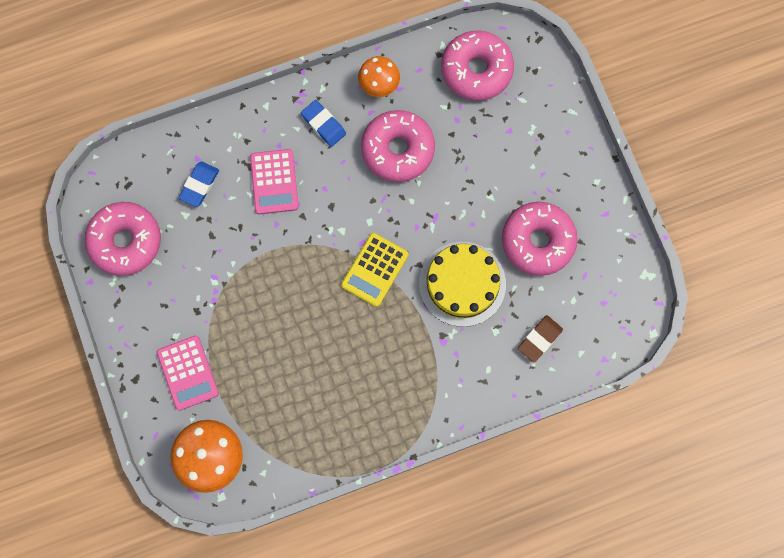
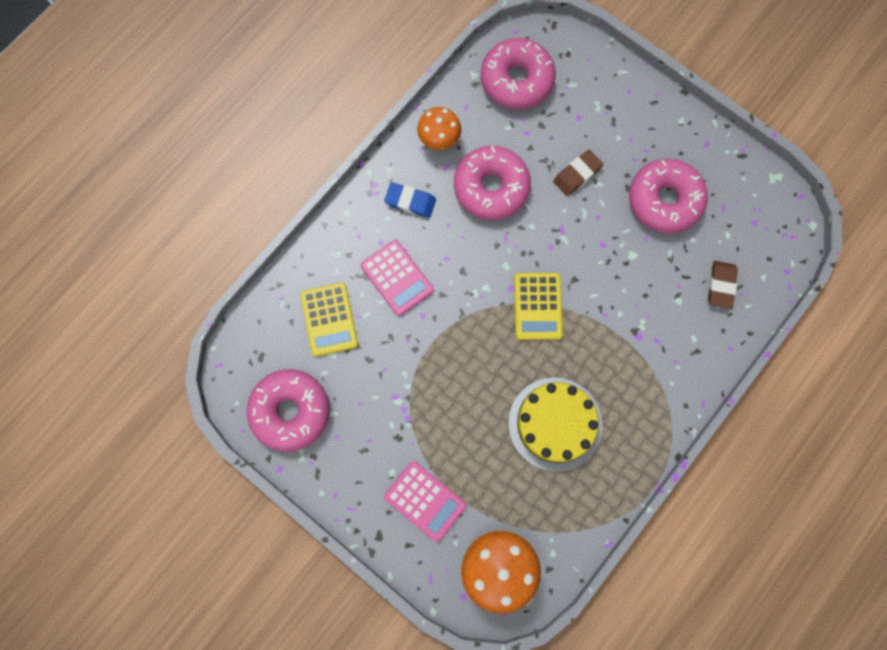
camera: 30 degrees left, 0 degrees up
(199, 185) = (329, 319): blue eraser -> yellow calculator
(462, 284) = (623, 275): yellow cake -> yellow cake (555, 424)
(477, 178) = (577, 174): none -> brown eraser

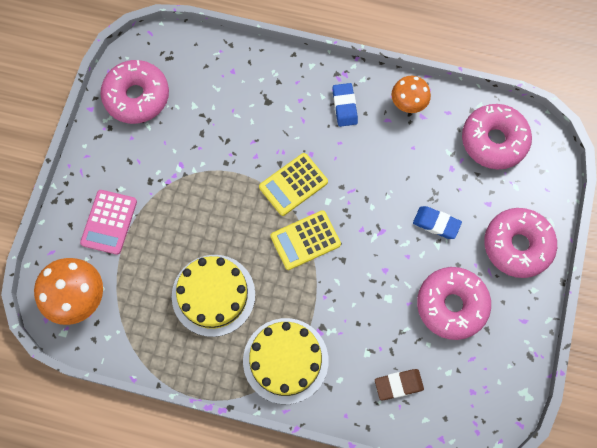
camera: 65 degrees right, 5 degrees down
(329, 319) = (220, 91): yellow calculator -> yellow calculator (293, 184)
(397, 278) = (277, 124): pink calculator -> none
(491, 187) = (388, 161): pink donut -> pink donut (517, 245)
(577, 174) = (436, 223): brown eraser -> blue eraser
(653, 381) = (285, 360): none -> yellow cake

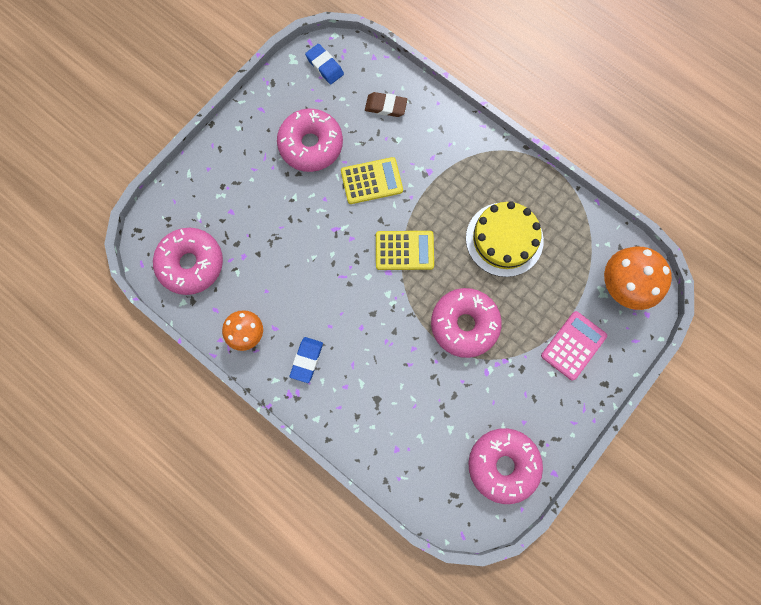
camera: 155 degrees left, 5 degrees up
(285, 360) = (466, 162): yellow cake -> none
(293, 184) = (391, 305): yellow calculator -> yellow calculator (371, 181)
(436, 223) = (285, 214): blue eraser -> blue eraser (324, 66)
(517, 245) = (229, 167): pink donut -> pink donut (464, 324)

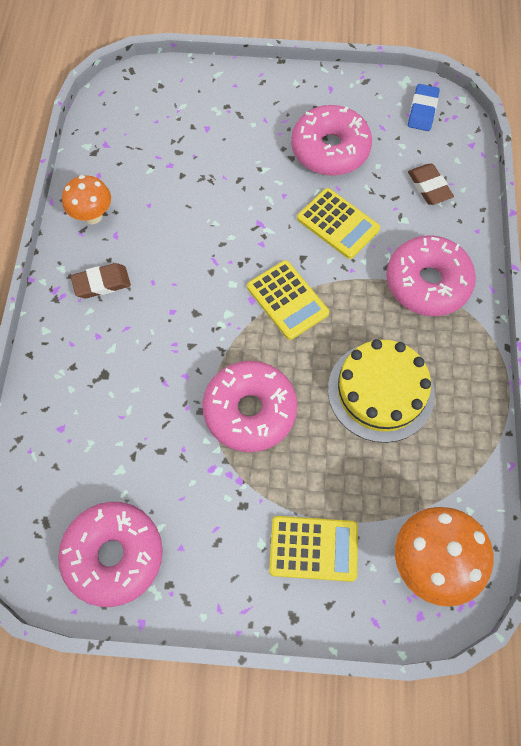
camera: 55 degrees right, 10 degrees down
(191, 264) = (130, 129): pink donut -> pink donut (427, 283)
(307, 360) = (101, 283): blue eraser -> brown eraser
(573, 345) = (313, 548): pink calculator -> yellow calculator

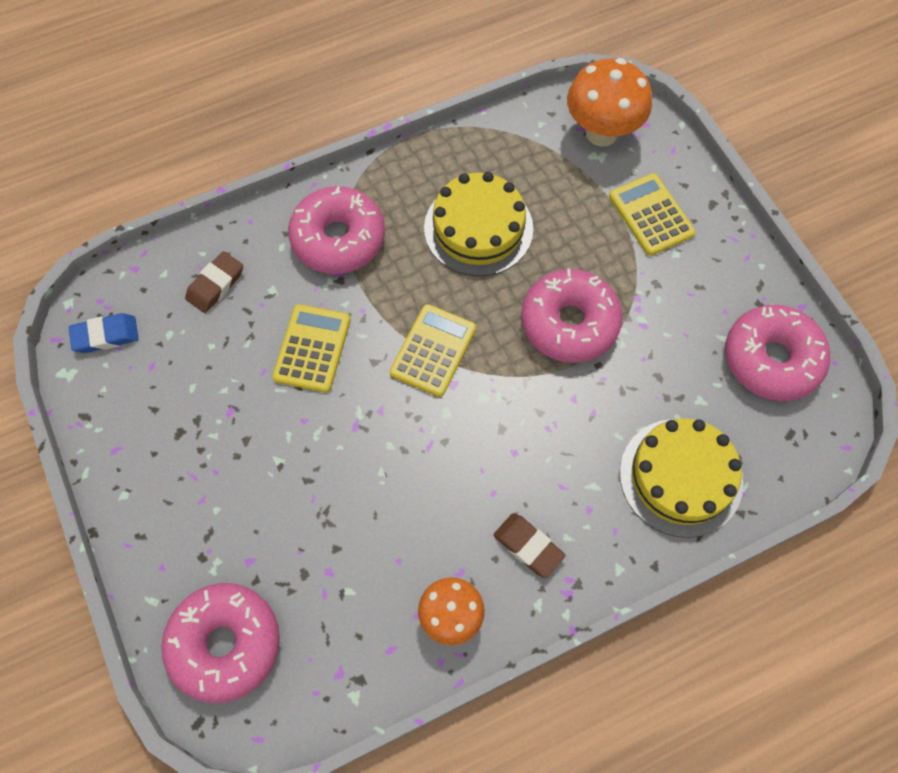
camera: 120 degrees left, 0 degrees up
(74, 413) = (681, 477): none -> yellow cake
(330, 149) = (213, 404): pink donut -> pink donut (225, 644)

